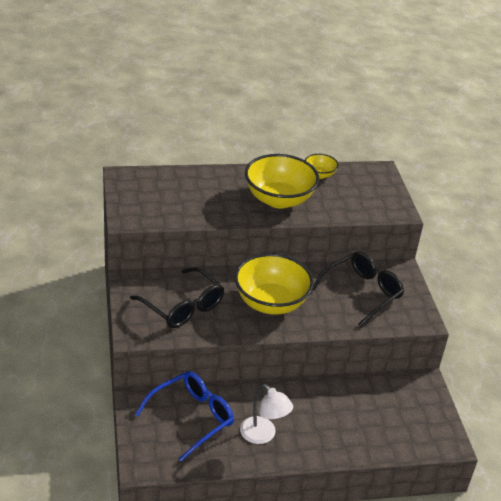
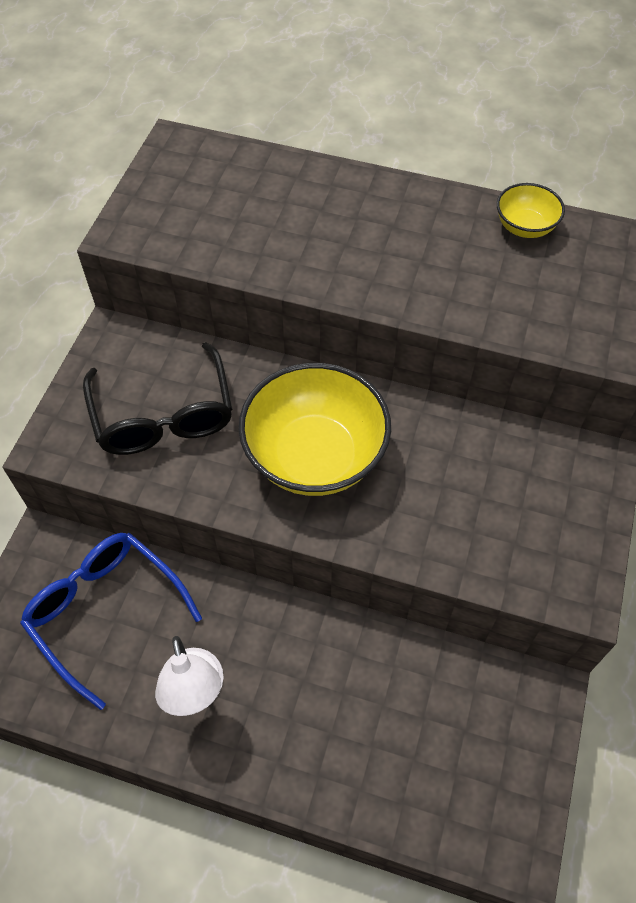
camera: 30 degrees right, 20 degrees up
(192, 417) = (105, 612): blue glasses -> blue glasses turned 120 degrees counterclockwise
(279, 199) = (413, 261): yellow bowl -> none
(362, 292) = (495, 488): black glasses -> none

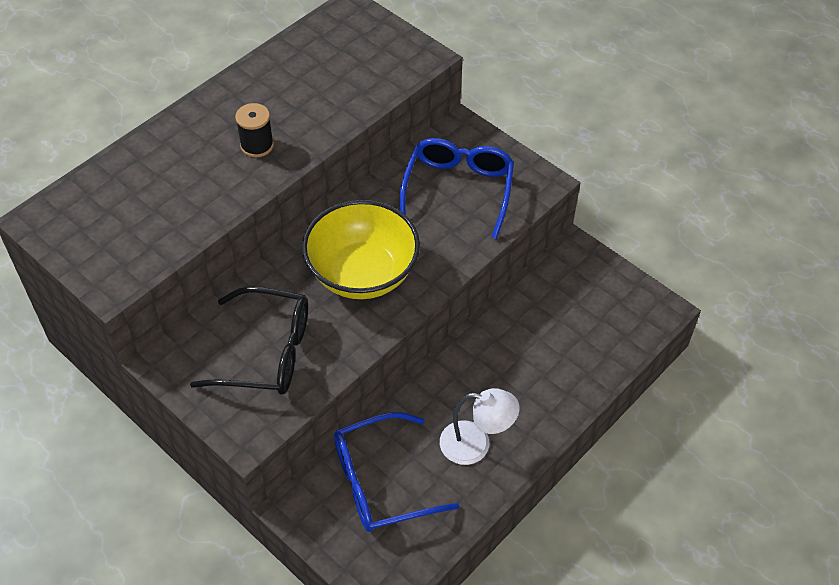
camera: 65 degrees left, 5 degrees down
(379, 259) = (257, 145): none -> black spool
(502, 501) = (458, 189): none -> blue glasses
(525, 227) = (285, 59): yellow bowl -> none

